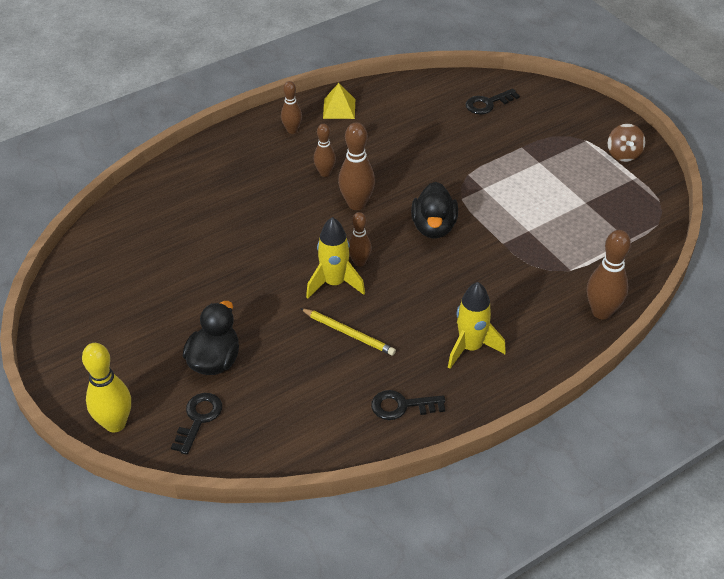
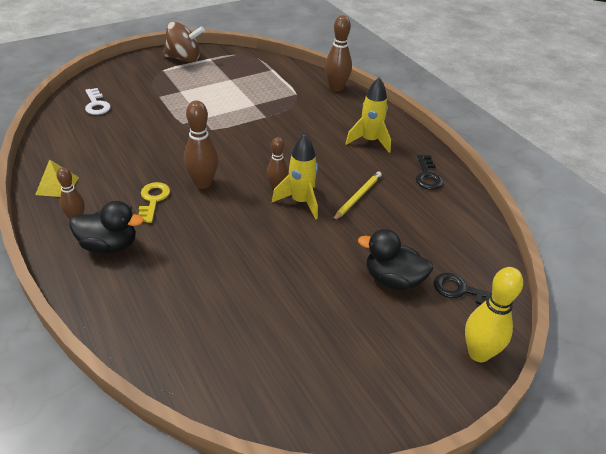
camera: 90 degrees left, 5 degrees down
(325, 173) = (153, 200): brown bowling pin -> yellow key
(433, 227) = (242, 145): black duck -> black duck (109, 245)
(488, 103) = (96, 104): black key -> white key
(623, 154) = (184, 59): brown spinning top -> brown spinning top, size x1.58

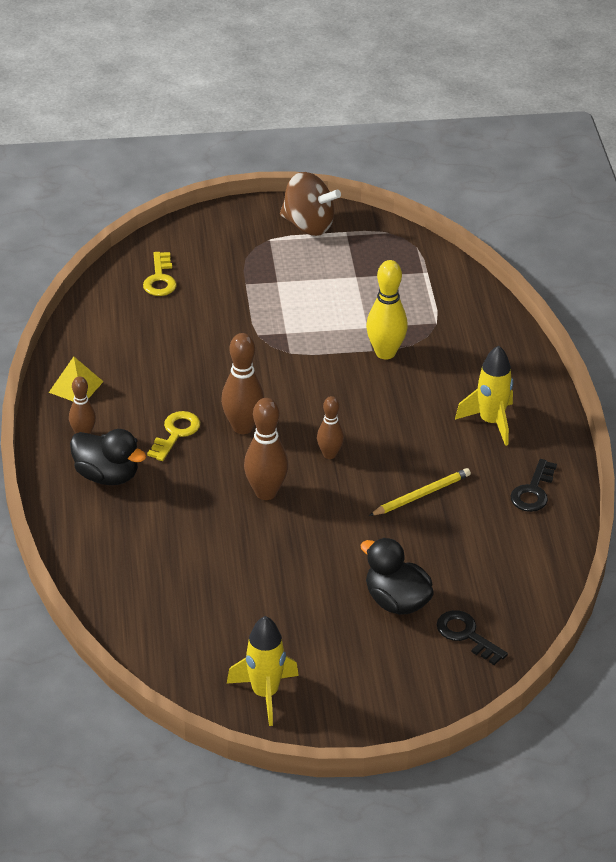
camera: 25 degrees right, 0 degrees up
(96, 104) = (160, 279): white key -> yellow key
(300, 202) = (347, 482): yellow rocket -> yellow rocket (265, 693)
(336, 88) = (500, 326): brown bowling pin -> brown bowling pin (266, 492)
(478, 353) = (435, 699): yellow bowling pin -> yellow bowling pin (385, 353)

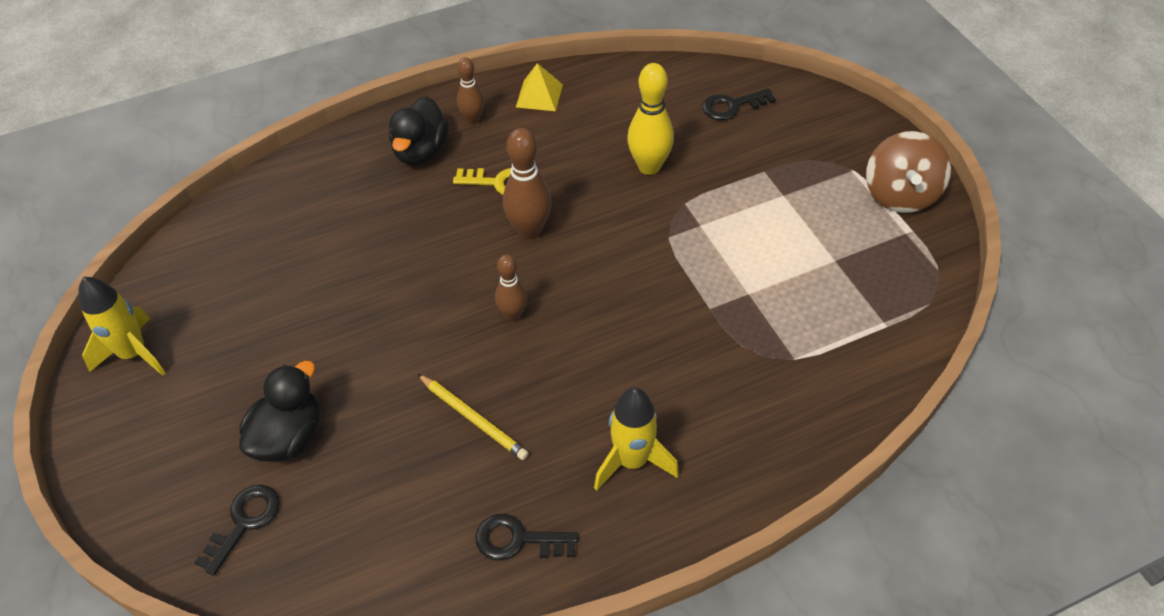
camera: 75 degrees right, 10 degrees up
(160, 279) = (732, 106): yellow key -> black key
(266, 492) = (433, 276): brown bowling pin -> none
(385, 353) = (711, 322): yellow bowling pin -> yellow bowling pin (649, 166)

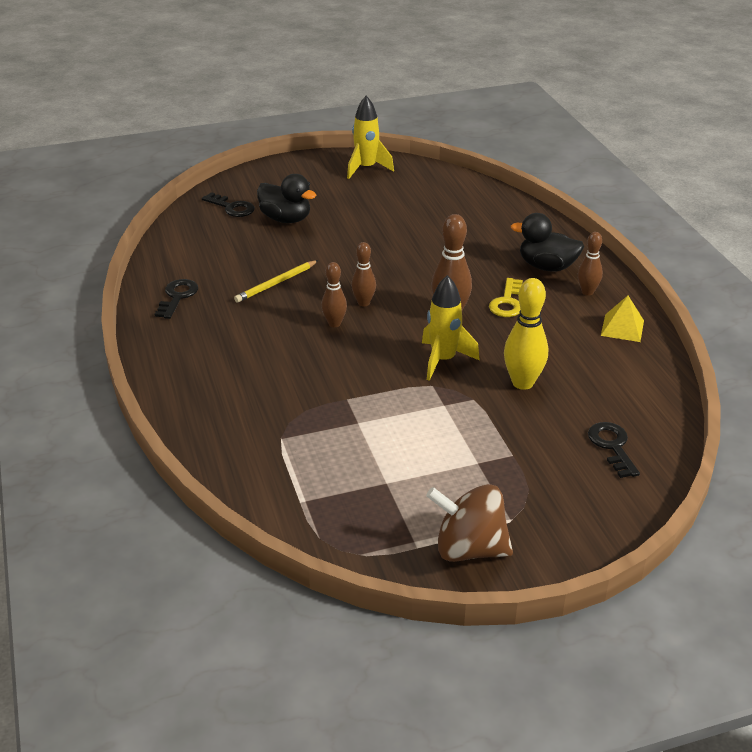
camera: 95 degrees right, 15 degrees down
(563, 339) = (334, 323): none -> brown bowling pin
(632, 461) = (216, 346): yellow rocket -> yellow rocket (443, 360)

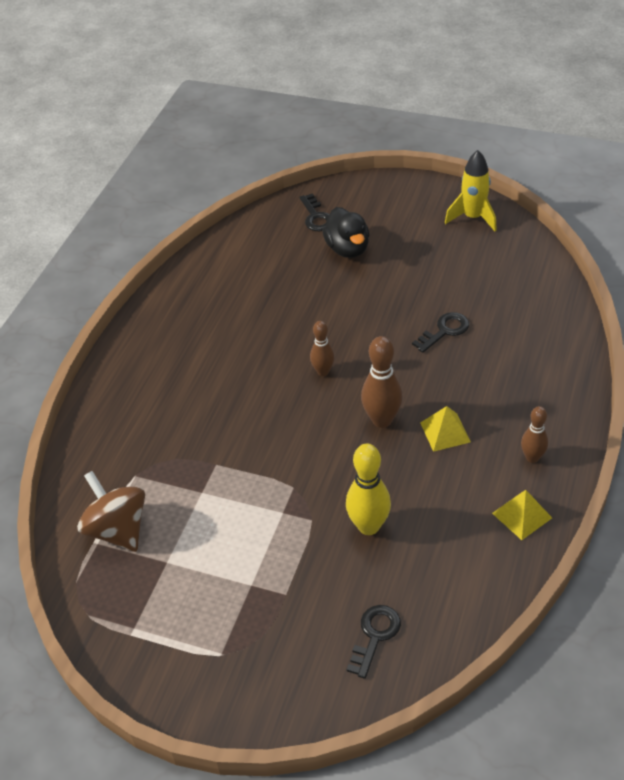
camera: 40 degrees right, 10 degrees up
(177, 297) = (190, 296): black key -> black key (444, 331)
(276, 283) = (274, 317): yellow pencil -> none
(334, 323) = (279, 382): brown bowling pin -> none
(443, 360) = (327, 466): yellow rocket -> none
(469, 548) = (164, 660): brown spinning top -> brown spinning top (117, 529)
(507, 302) = (445, 432): yellow key -> yellow pyramid
(547, 267) = (524, 409): black duck -> none

